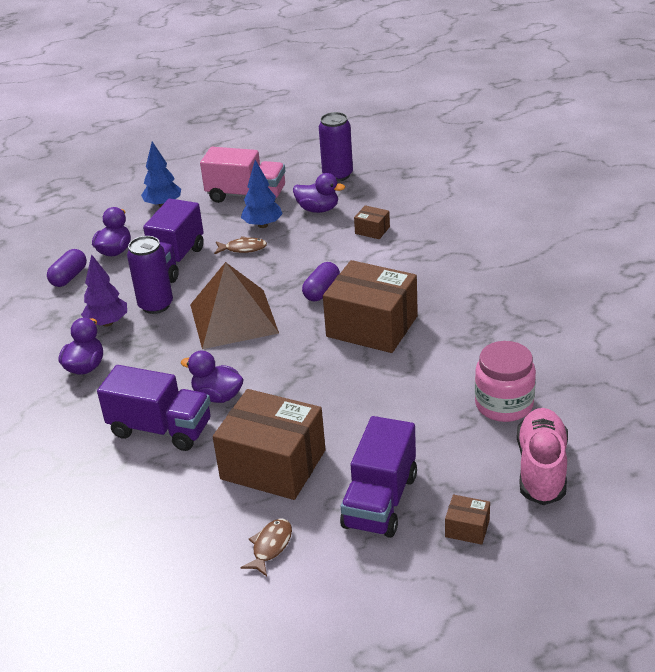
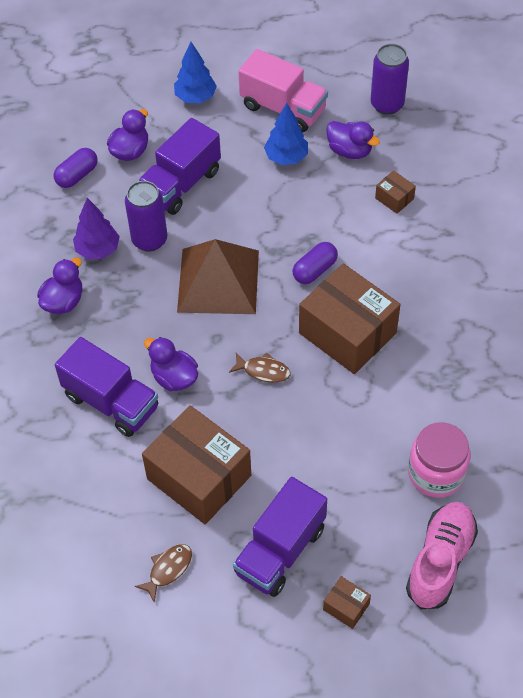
camera: 15 degrees right, 20 degrees up
(243, 248) = (256, 186): brown fish -> brown fish (263, 371)

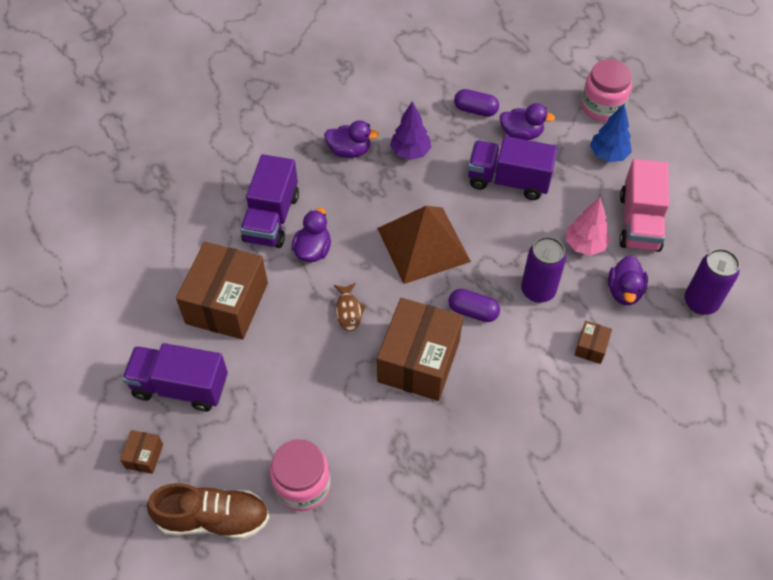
camera: 65 degrees right, 0 degrees up
(136, 77) = (602, 107): none -> pink jar
(149, 240) = (439, 182): purple can -> purple can (538, 290)
(168, 569) = (136, 314): brown fish -> none
(286, 157) = (585, 245): blue tree -> pink tree
(440, 561) = (213, 518): pink shoe -> brown shoe

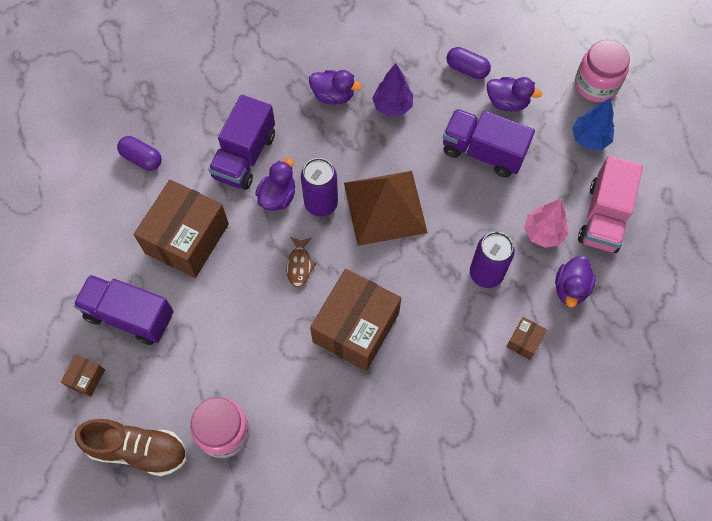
camera: 10 degrees right, 10 degrees up
(473, 311) = (418, 285): purple capsule -> purple capsule (142, 158)
(700, 302) = (644, 312): purple can -> purple can (321, 203)

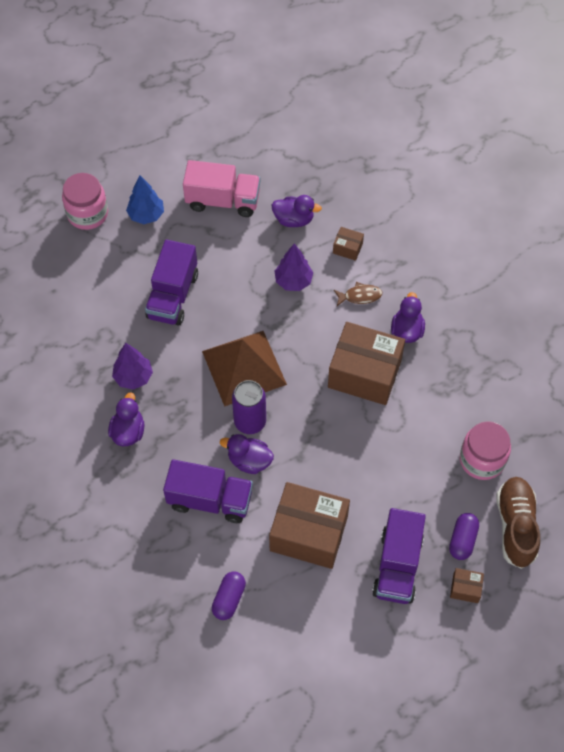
camera: 100 degrees left, 5 degrees down
(299, 265) = (315, 429): brown fish -> brown fish (360, 296)
(467, 69) = (82, 318): purple capsule -> purple capsule (462, 540)
(486, 273) = (293, 281): purple can -> purple tree
(507, 102) = (116, 281): purple duck -> purple duck (407, 330)
(543, 233) = (246, 243): pink tree -> none

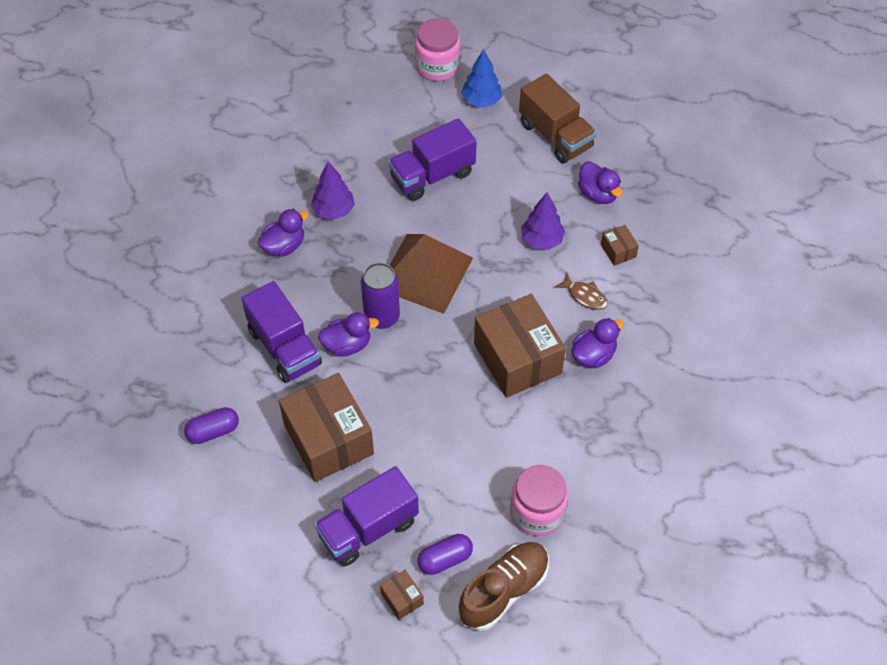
camera: 45 degrees right, 5 degrees down
(223, 200) = (555, 135): pink truck -> brown truck
(249, 461) = (347, 345): purple duck -> purple duck turned 105 degrees clockwise

